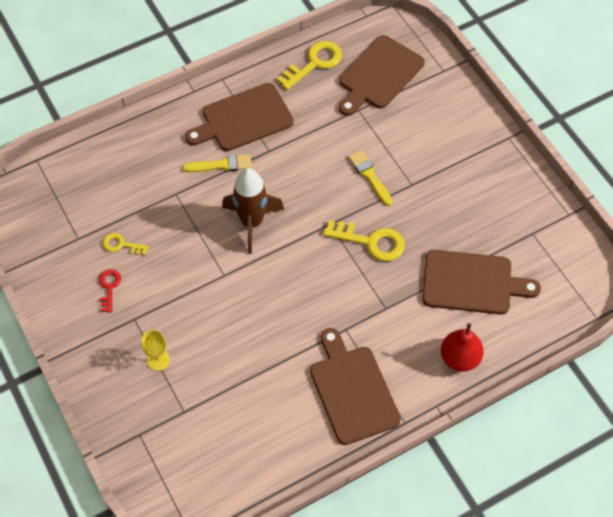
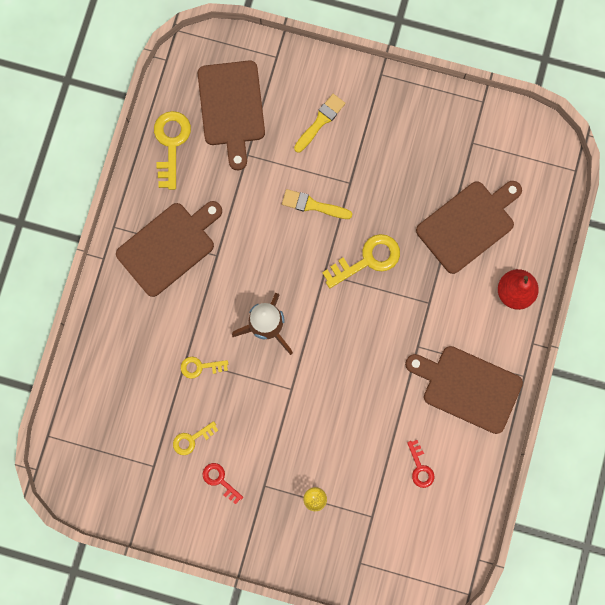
camera: 45 degrees left, 20 degrees up
(179, 206) = (200, 367): none -> yellow key
(221, 165) = (194, 302): yellow brush -> yellow brush (320, 121)
(243, 119) = (169, 246): brown cutting board -> brown cutting board turned 150 degrees counterclockwise
(256, 412) = (420, 468): none -> red key

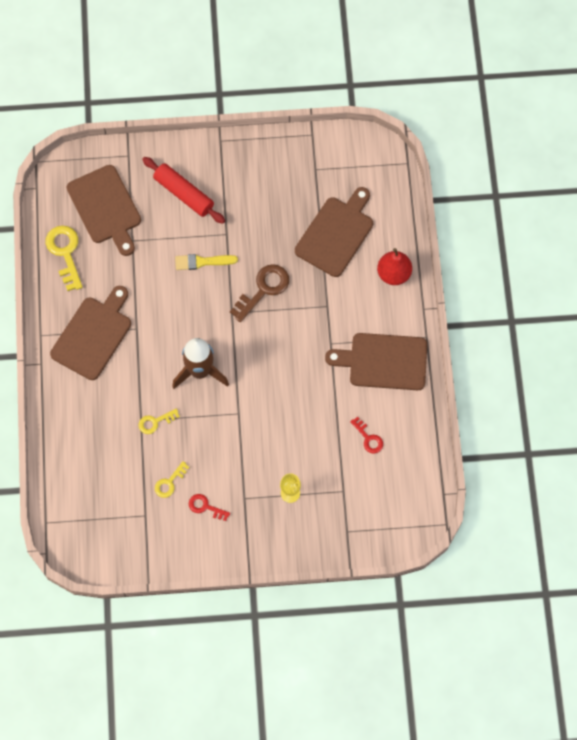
camera: 20 degrees left, 10 degrees down
(320, 121) = (184, 194): yellow brush -> red rolling pin
(367, 260) = (263, 289): yellow key -> brown key

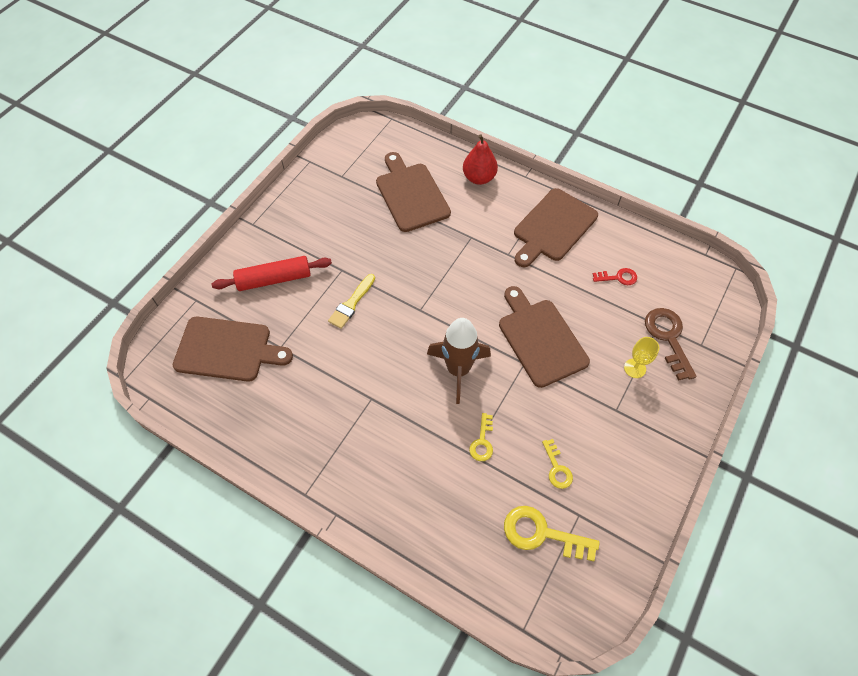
camera: 55 degrees left, 10 degrees down
(65, 253) = (239, 414): yellow key -> yellow key (542, 533)
(93, 335) = (346, 442): brown cutting board -> brown cutting board (540, 339)
(205, 507) = (604, 450): red key -> none
(263, 289) = (418, 273): brown key -> brown key (668, 338)

